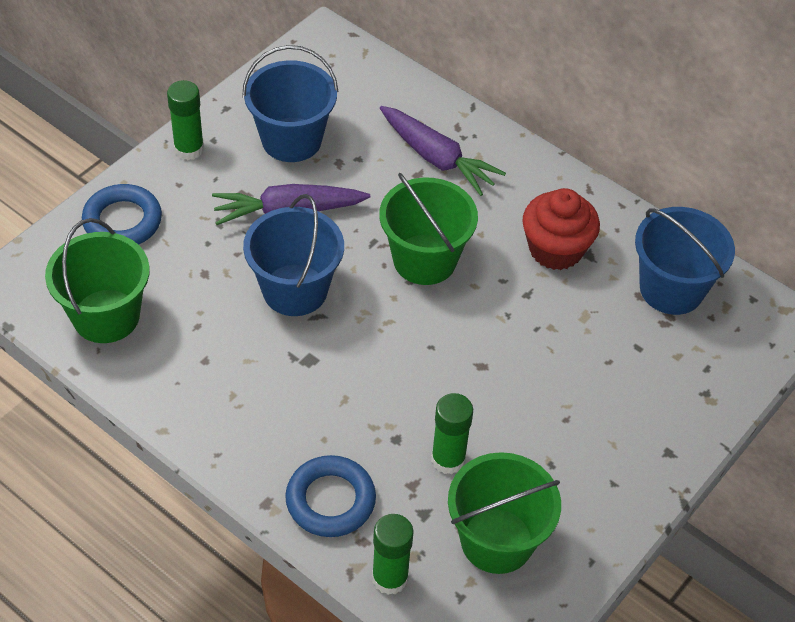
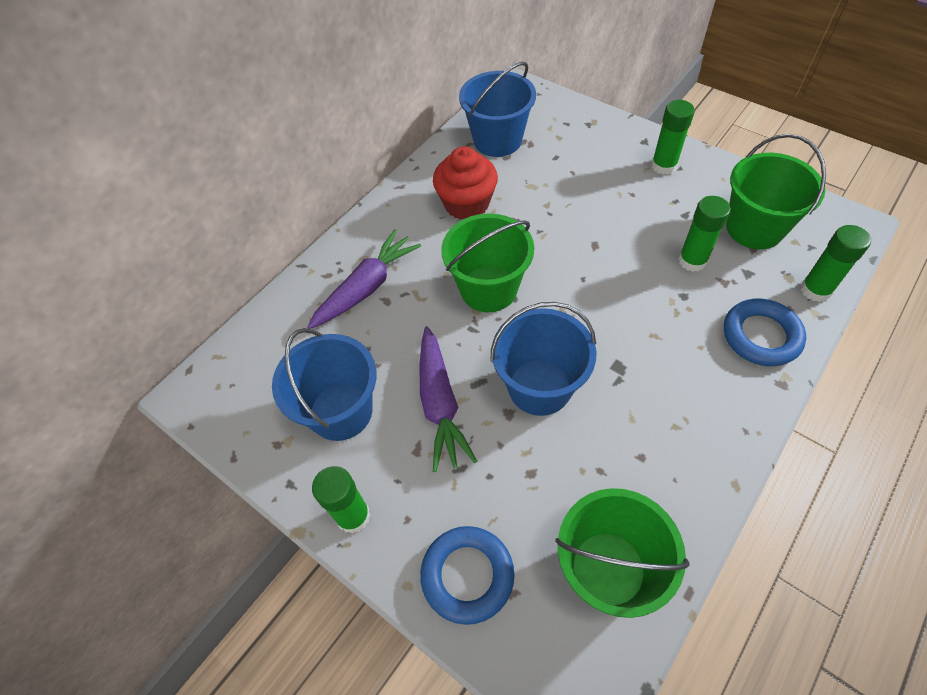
camera: 85 degrees left, 5 degrees up
(618, 464) = (663, 166): none -> green glue stick

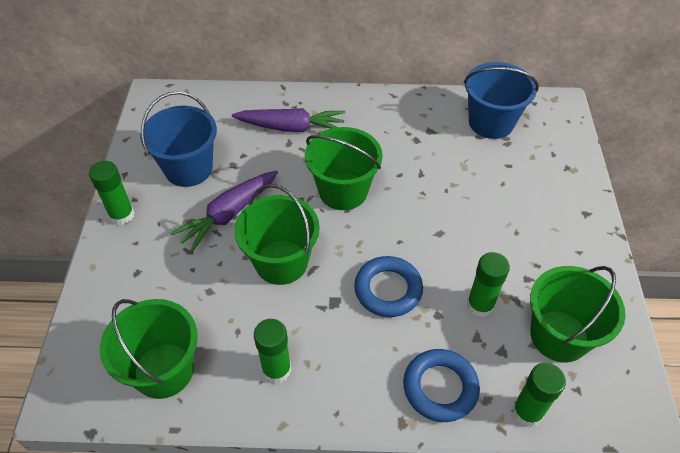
camera: 50 degrees right, 5 degrees down
(466, 204) = (410, 139): red cupcake -> none
(467, 575) = (115, 293): blue ring -> blue ring (388, 289)
(539, 387) = (281, 262): blue bucket -> green bucket
(663, 166) = (570, 239): green glue stick -> green glue stick (276, 369)

